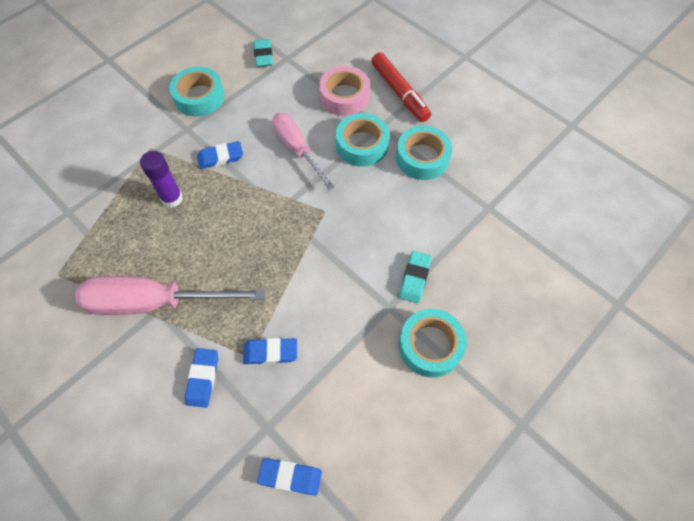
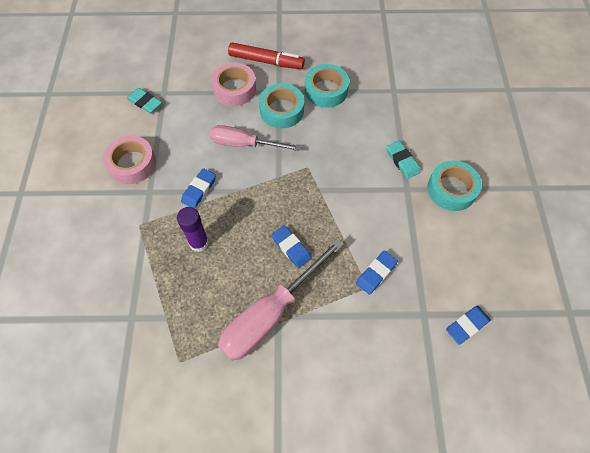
camera: 45 degrees left, 0 degrees up
(199, 97) = (132, 164): turquoise tape -> pink tape
(202, 378) = (357, 326): blue eraser -> blue eraser (291, 248)

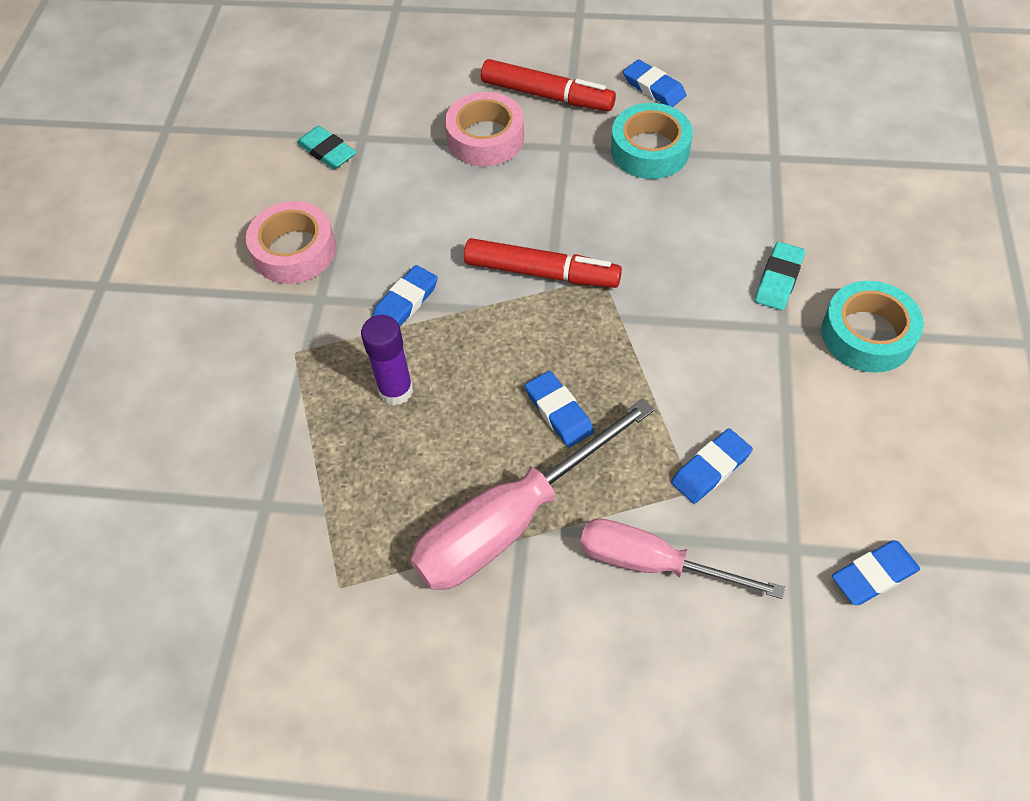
camera: 10 degrees right, 5 degrees down
(244, 144) = (493, 231): pink screwdriver -> pink screwdriver (653, 563)
(273, 167) = (541, 273): none -> red marker
(281, 110) = (566, 179): turquoise tape -> none
(324, 53) = (653, 88): none -> blue eraser
(402, 161) = (778, 279): turquoise eraser -> turquoise eraser turned 45 degrees clockwise

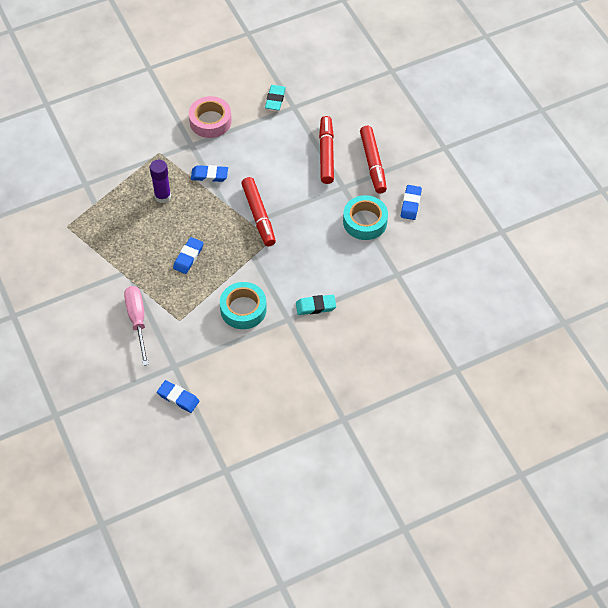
camera: 55 degrees right, 0 degrees up
(485, 138) = (326, 154): pink tape -> red marker
(511, 521) = (127, 266): pink screwdriver -> none
(710, 468) = (194, 322): blue eraser -> none
(867, 334) = (305, 353): turquoise tape -> turquoise tape (243, 309)

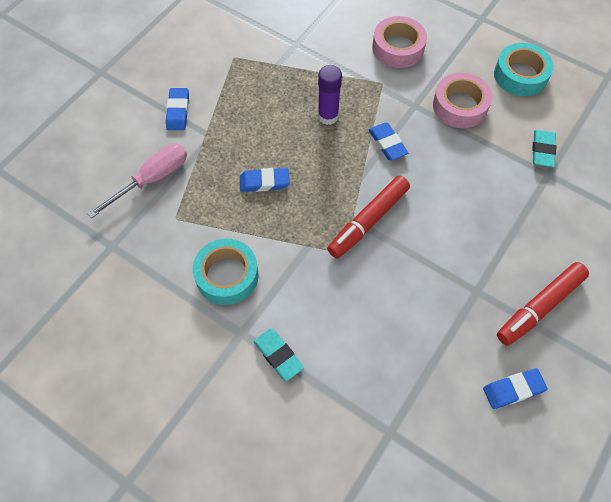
camera: 60 degrees right, 5 degrees up
(136, 128) = (398, 48): none -> pink tape
(178, 398) = (69, 273): blue eraser -> blue eraser (178, 111)
(275, 99) = (542, 150): turquoise eraser -> turquoise eraser turned 60 degrees counterclockwise
(326, 154) = (511, 245): red marker -> none
(365, 221) = (444, 346): turquoise tape -> turquoise tape (520, 75)

